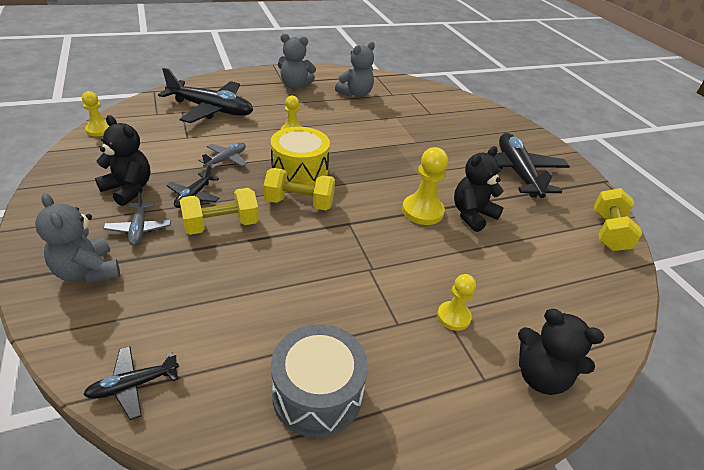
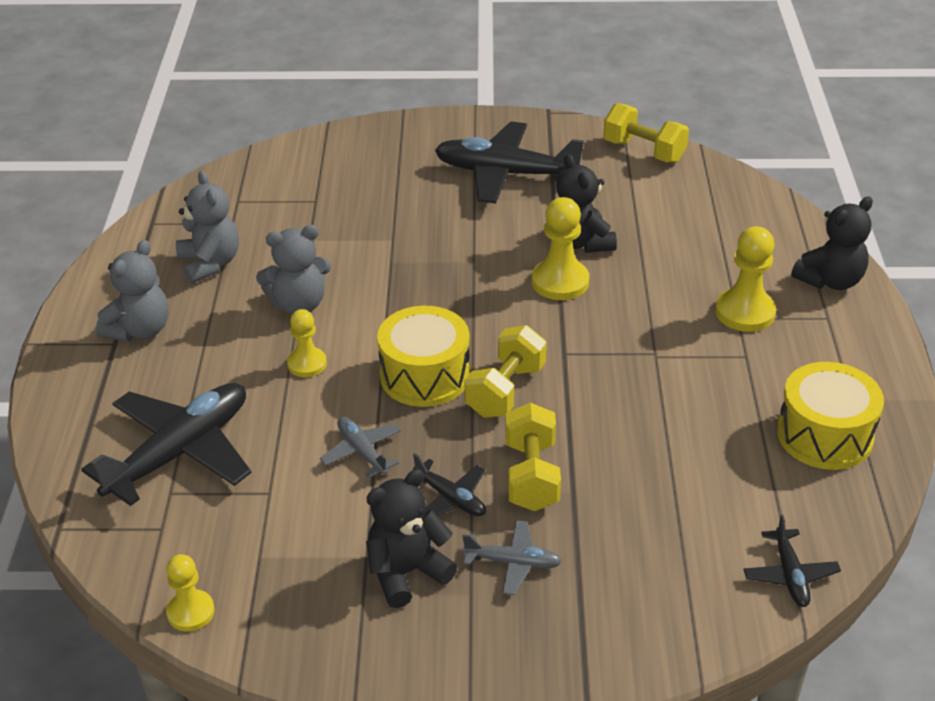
camera: 65 degrees left, 0 degrees up
(87, 272) = (593, 618): grey teddy bear -> grey teddy bear (299, 304)
(317, 394) = (824, 435): grey drum -> yellow drum
(453, 317) = (745, 312): yellow pawn -> yellow pawn, size x1.57

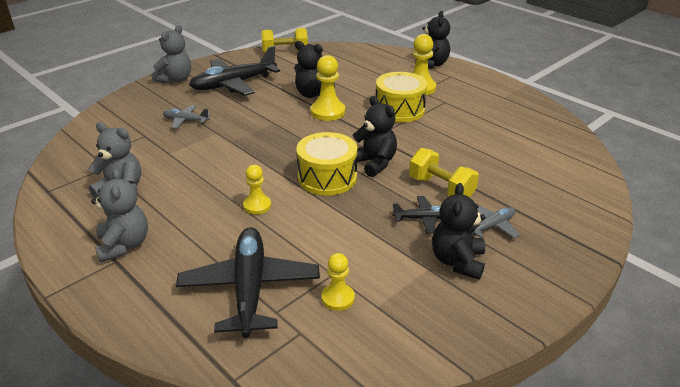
camera: 45 degrees left, 5 degrees down
(190, 612) = (386, 360): yellow pawn -> yellow pawn (338, 298)
(299, 304) = (209, 183): grey teddy bear -> grey teddy bear (175, 79)
(362, 452) = (350, 226): grey plane -> grey plane (185, 121)
(505, 390) = (374, 163): yellow dumbbell -> black teddy bear
(790, 575) = (587, 164): black plane -> none
(824, 435) = (516, 113): yellow drum -> yellow drum (399, 110)

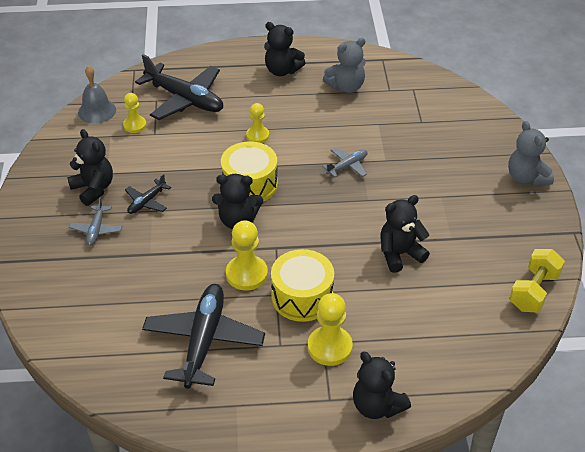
camera: 130 degrees right, 10 degrees up
(124, 245) = (282, 70): grey teddy bear -> black teddy bear
(185, 121) = (426, 151): grey plane -> grey plane (347, 166)
(233, 84) = (477, 211): black plane -> black plane (204, 341)
(327, 112) = (351, 244): yellow pawn -> yellow pawn (246, 274)
(352, 351) = (97, 111): none -> grey bell
(441, 188) = (163, 235): yellow dumbbell -> none

